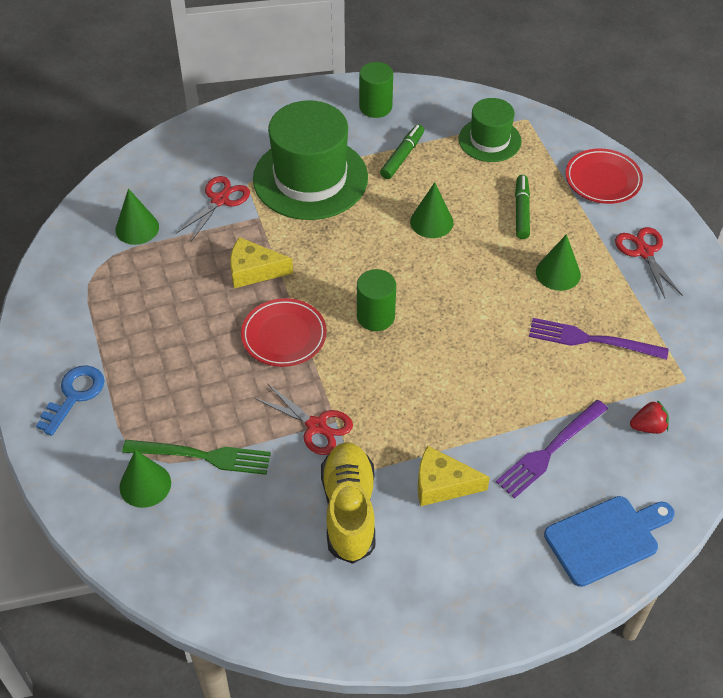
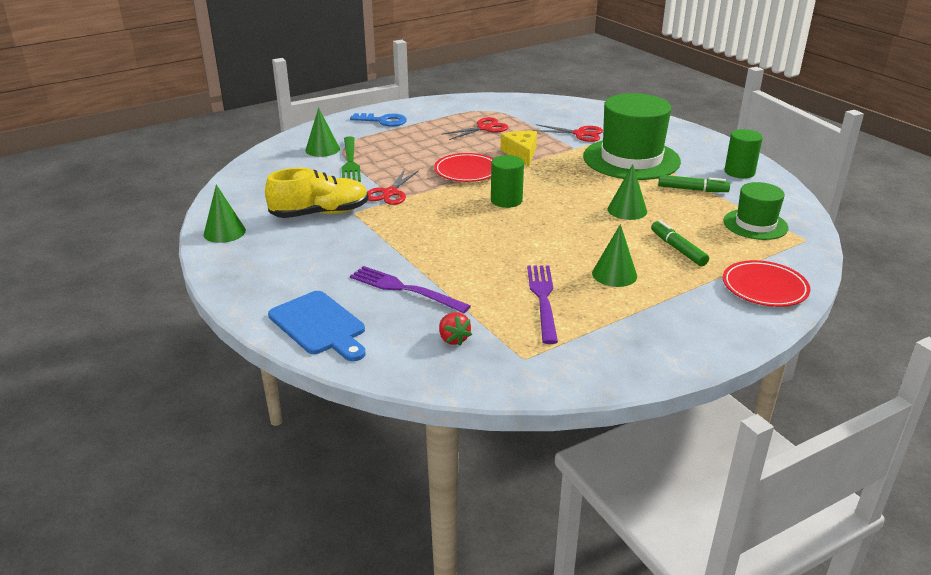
camera: 75 degrees right, 20 degrees down
(137, 228) = (532, 115): green cone -> green cone (224, 232)
(442, 484) = (353, 245): yellow cheese -> none
(521, 211) = (678, 249): green marker -> green marker turned 105 degrees counterclockwise
(644, 252) = (682, 320): red scissors -> red scissors (484, 128)

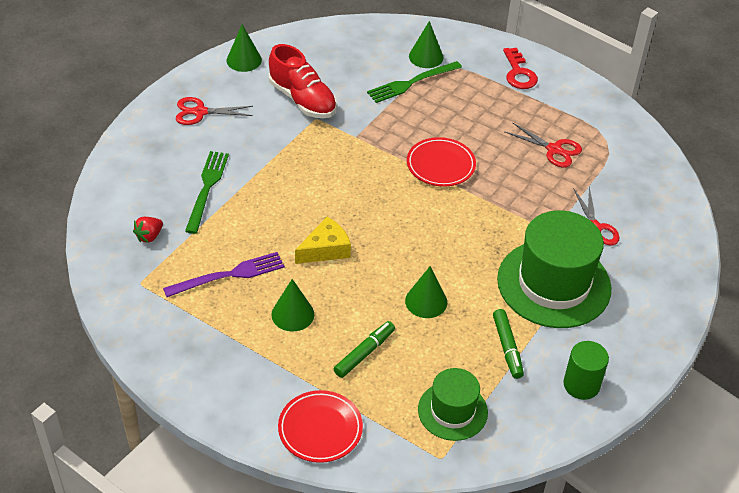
camera: 65 degrees right, 15 degrees up
(319, 325) = (138, 159): blue cutting board -> none
(320, 213) = (302, 100): yellow shoe -> red shoe
(383, 121) = (519, 73): blue key -> red key
(390, 193) = (364, 128): red scissors -> red scissors (200, 112)
(404, 289) = (207, 188): purple fork -> green fork
(506, 200) = (395, 209): green cylinder -> none
(521, 154) = (508, 193): yellow cheese -> yellow cheese (325, 249)

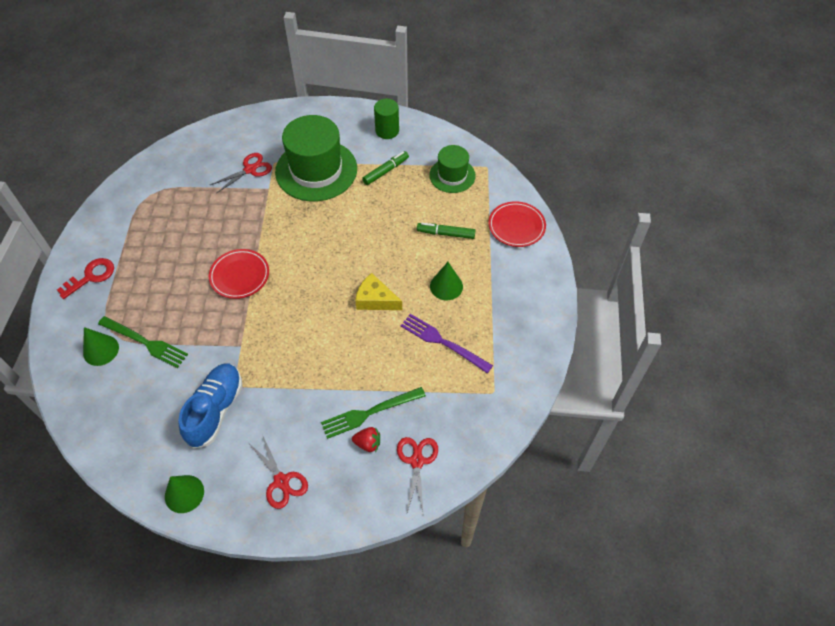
camera: 120 degrees left, 10 degrees up
(149, 236) = (447, 418): red strawberry -> red strawberry (368, 443)
(302, 100) = (215, 410): red shoe -> blue shoe
(426, 301) = (380, 224): green cone -> none
(554, 150) = (179, 219): red scissors -> red scissors (417, 461)

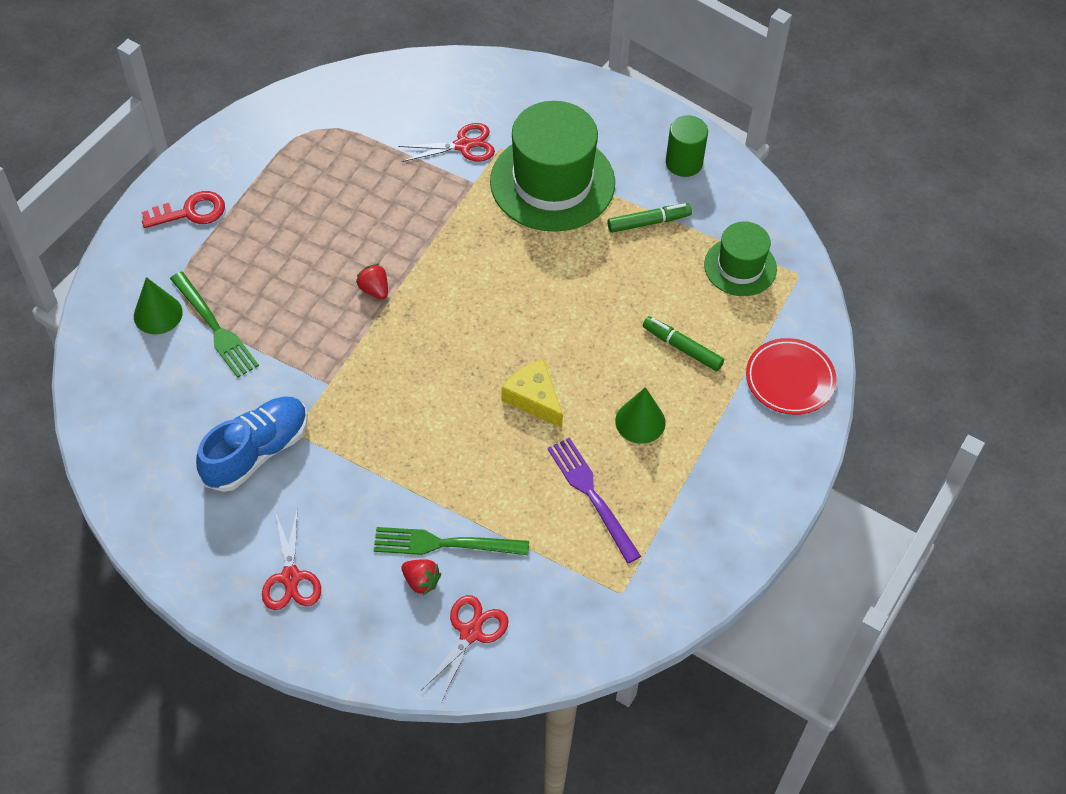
camera: 25 degrees right, 0 degrees up
(184, 493) = (170, 538): green cone -> none
(240, 276) = (374, 289): red plate -> red strawberry

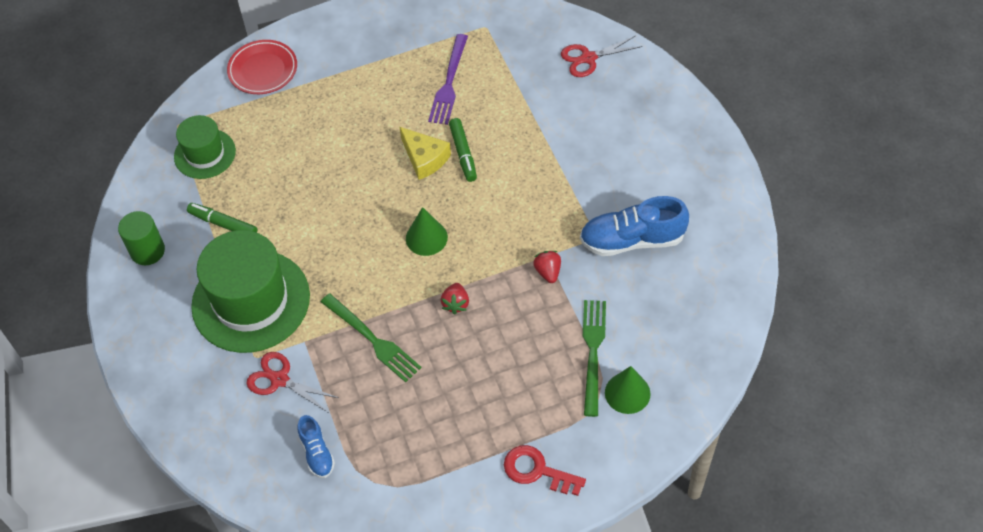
camera: 135 degrees left, 0 degrees up
(291, 578) = (669, 150): red scissors -> none
(380, 119) = (317, 453): none -> blue shoe
(421, 581) = (593, 100): red strawberry -> red strawberry (548, 272)
(444, 544) = (561, 111): green fork -> green fork (373, 340)
(534, 399) = (424, 158): yellow cheese -> yellow cheese turned 45 degrees counterclockwise
(640, 421) = (376, 104): green cone -> green cone (426, 238)
(682, 348) = (301, 129): green marker -> green marker (463, 153)

